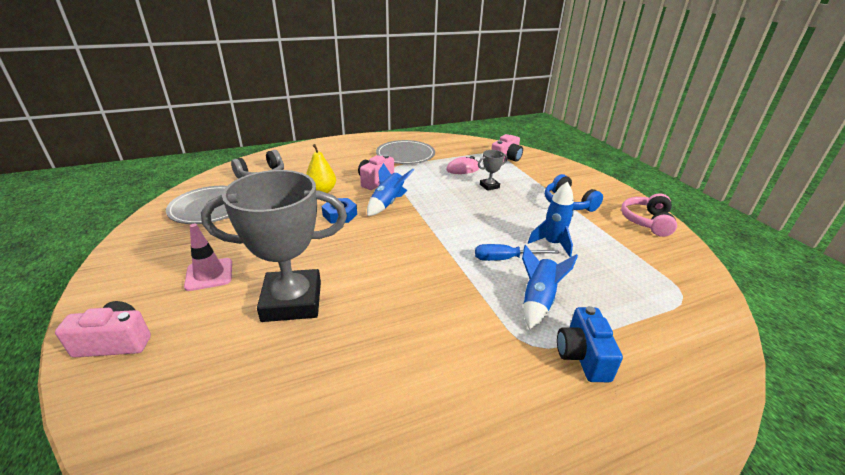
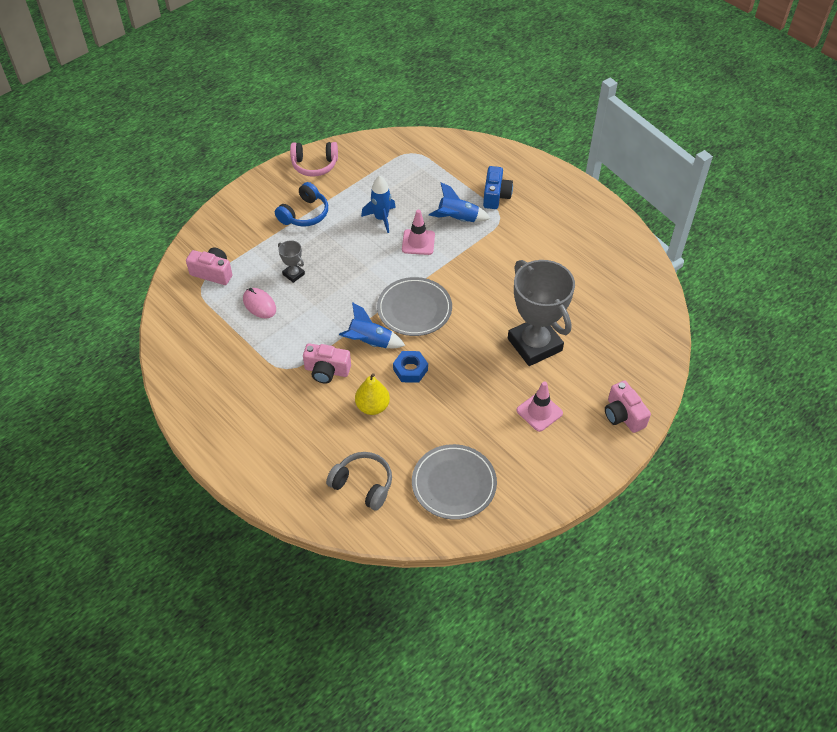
camera: 110 degrees left, 20 degrees up
(405, 155) = (241, 368): grey plate -> grey plate (414, 309)
(505, 259) = (418, 242): blue screwdriver -> pink traffic cone
(582, 356) = (496, 196): blue camera -> blue camera turned 60 degrees counterclockwise

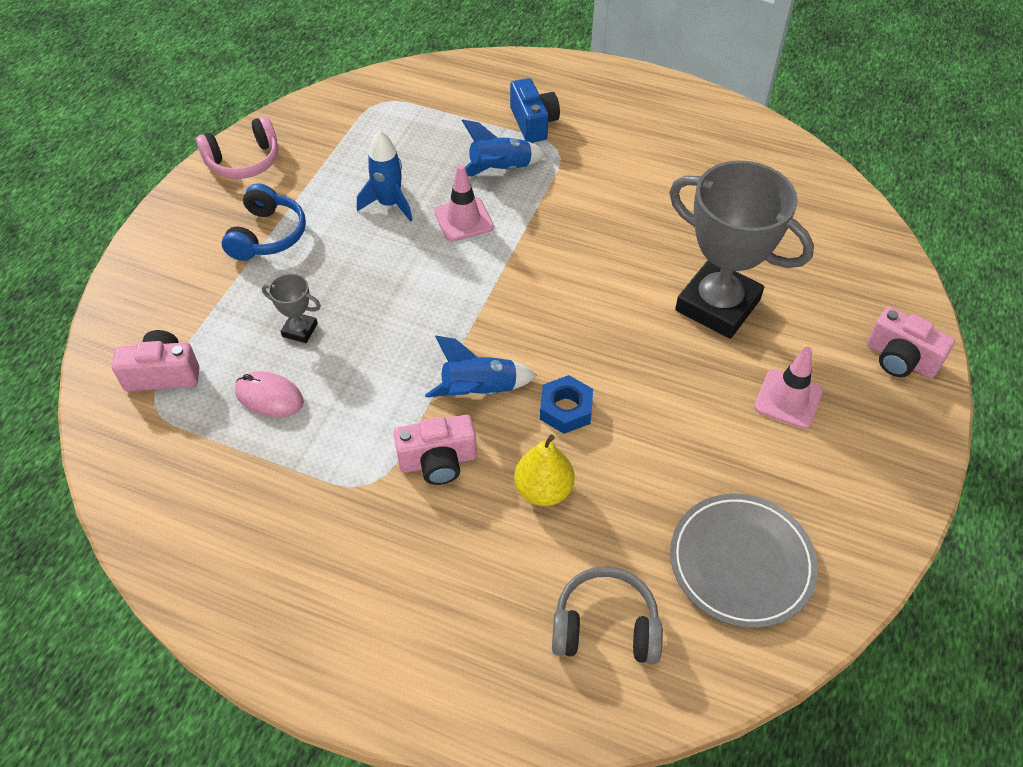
camera: 25 degrees left, 0 degrees up
(414, 309) = (516, 316): grey plate -> none

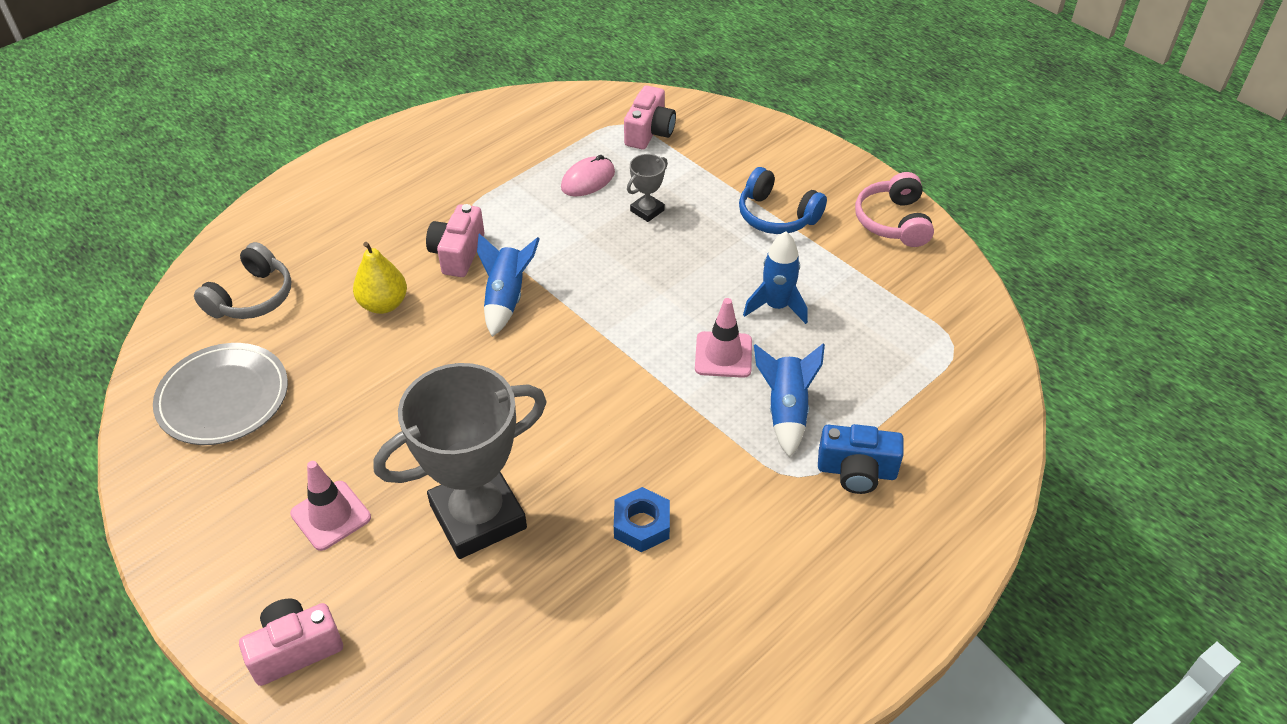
camera: 115 degrees right, 5 degrees down
(565, 409) = (446, 346): blue nut -> blue nut (641, 524)

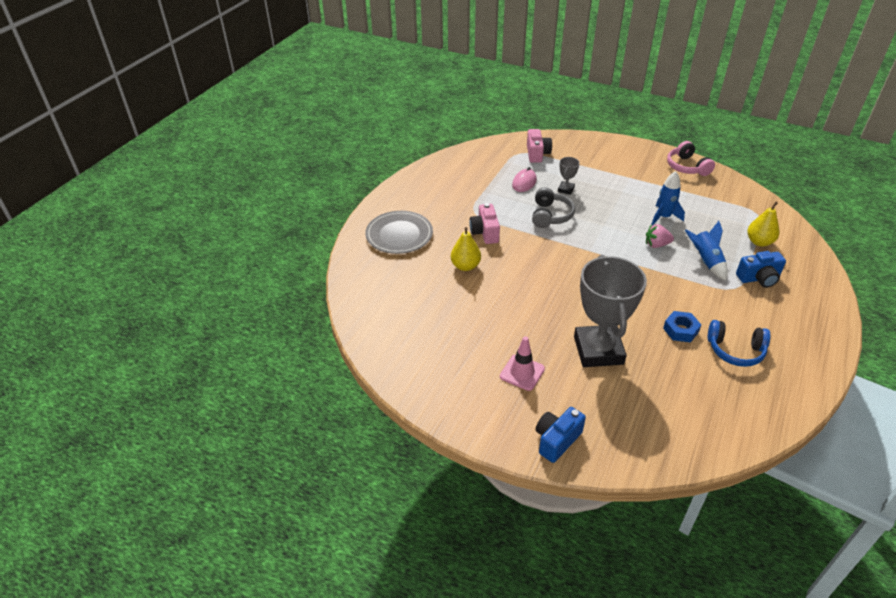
camera: 20 degrees left, 5 degrees down
(223, 398) = (414, 334): grey plate -> grey plate (399, 235)
(252, 297) = (389, 281): grey headphones -> grey headphones (550, 215)
(295, 649) = (556, 440): pink camera -> blue camera
(478, 516) = (598, 350): grey trophy -> grey trophy turned 45 degrees counterclockwise
(506, 298) = (528, 247): blue rocket -> none
(723, 355) = (656, 245): pink traffic cone -> pink strawberry
(777, 215) = (631, 177): blue headphones -> blue headphones (735, 350)
(913, 402) = (759, 242): none -> yellow pear

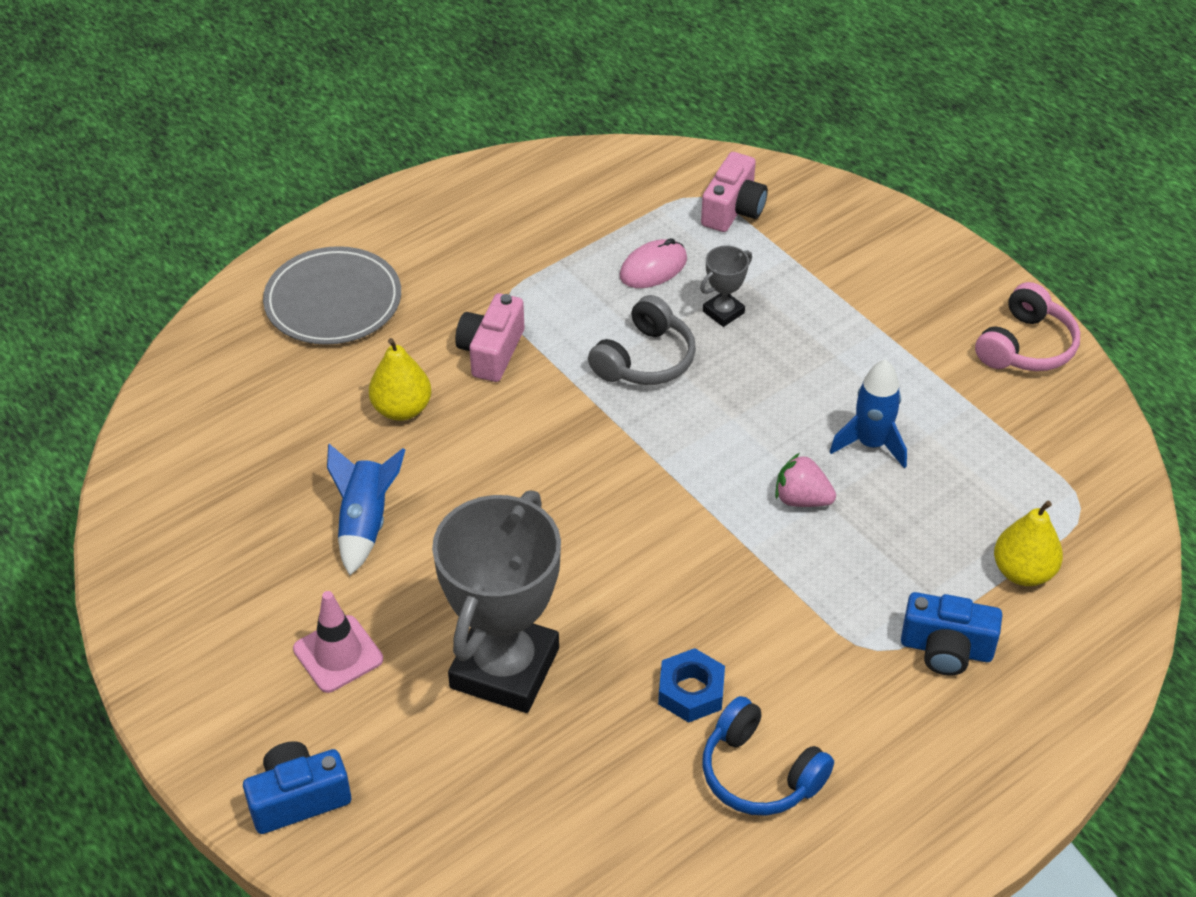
camera: 25 degrees right, 5 degrees up
(687, 167) = (1026, 346): pink headphones -> pink headphones turned 150 degrees counterclockwise
(706, 261) = (870, 571): blue rocket -> blue rocket (365, 522)

